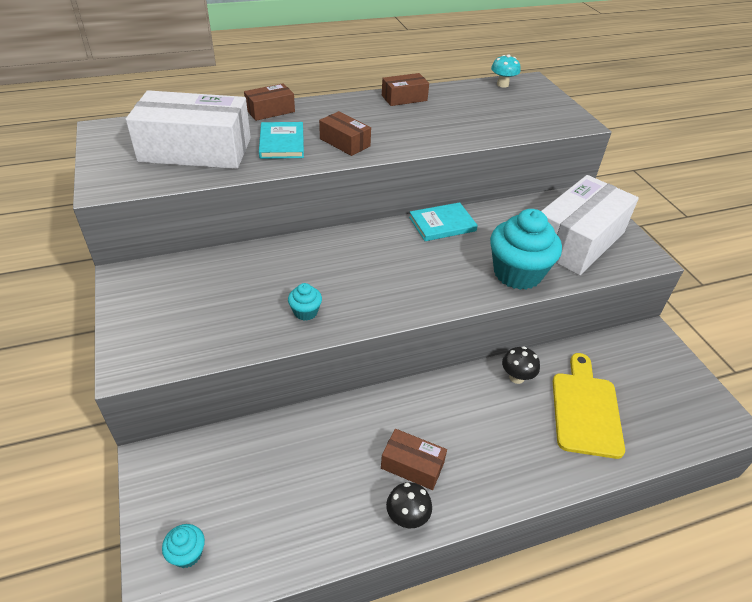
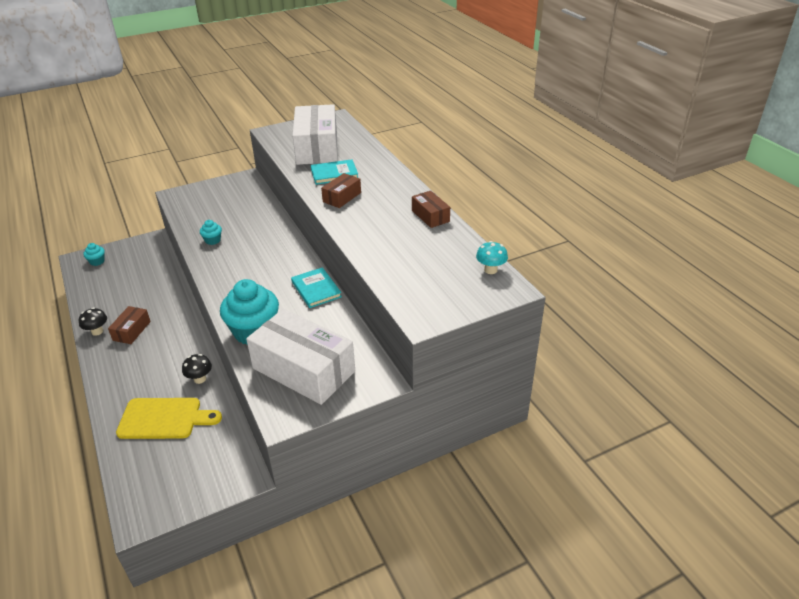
camera: 85 degrees right, 5 degrees down
(270, 111) = (381, 163): brown box -> none

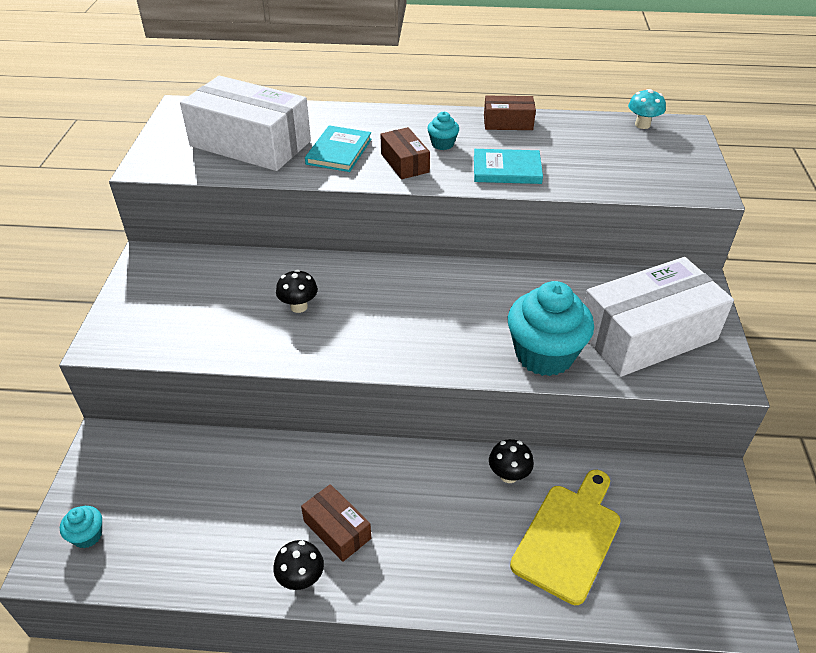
camera: 60 degrees left, 5 degrees up
(213, 240) = (288, 336): turquoise cupcake -> turquoise cupcake (442, 144)
(238, 234) = (299, 307): none -> black mushroom
(316, 289) = (493, 277): turquoise book -> turquoise book (507, 169)

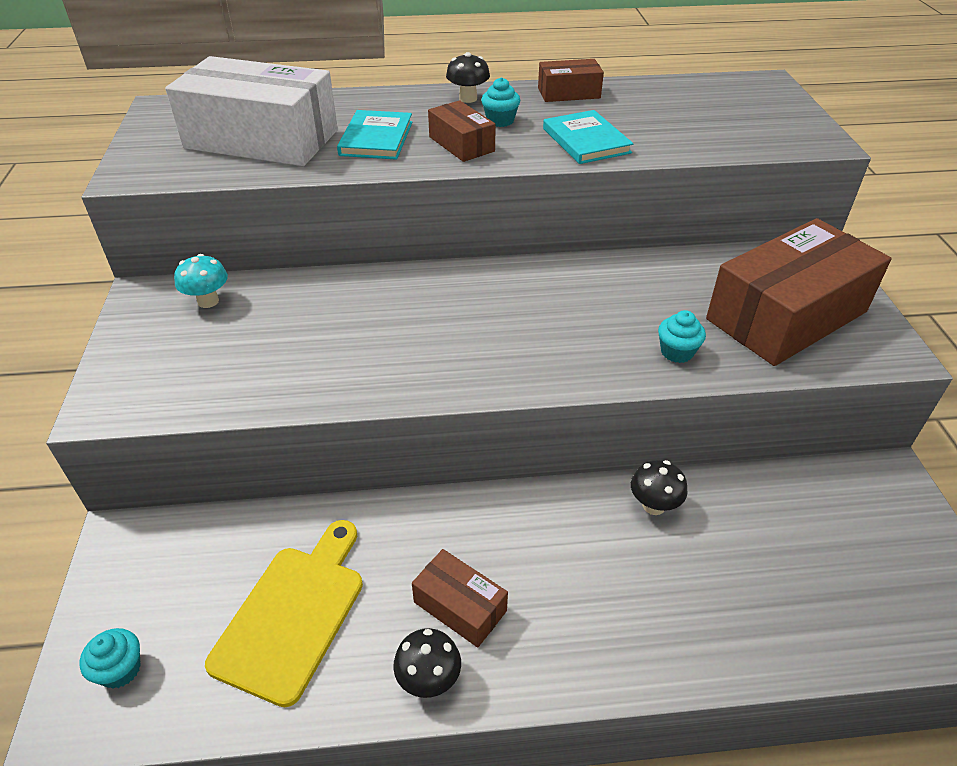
camera: 10 degrees left, 0 degrees up
(299, 307) = (358, 331): black mushroom -> black mushroom (468, 98)
(507, 169) = (586, 141): turquoise book -> turquoise book turned 75 degrees clockwise
(544, 355) = (677, 352): turquoise cupcake -> turquoise cupcake, size x0.45
(568, 537) = (748, 570): yellow cutting board -> yellow cutting board (293, 614)
(642, 125) = (721, 83): turquoise mushroom -> turquoise mushroom (208, 301)
(647, 335) = (786, 315): white box -> brown box

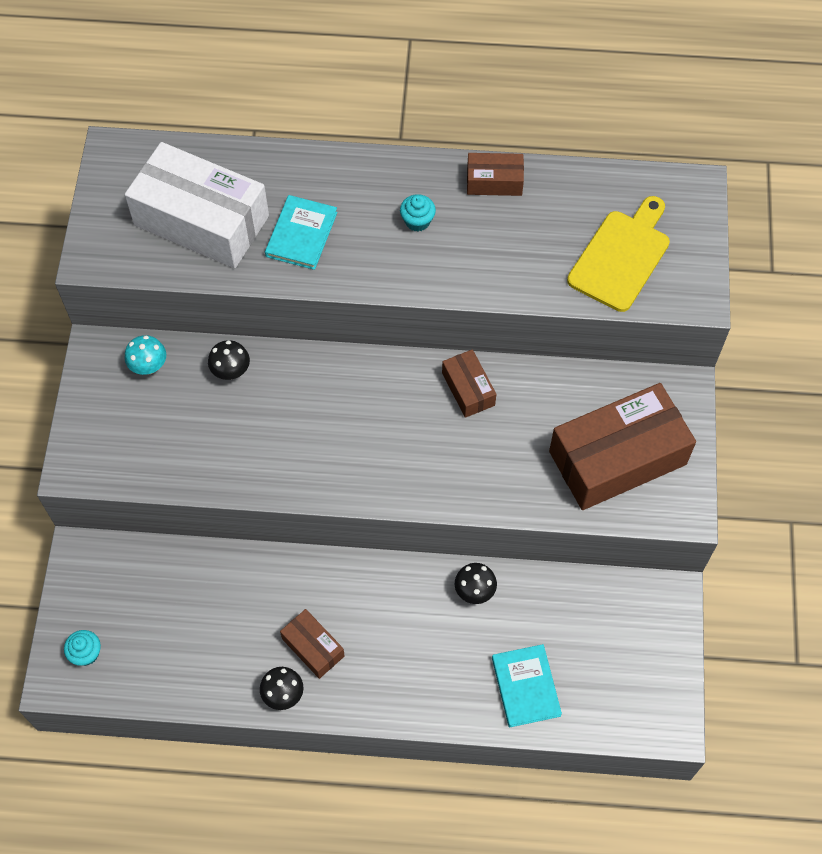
camera: 10 degrees right, 20 degrees up
(293, 614) = (199, 633): yellow cutting board -> yellow cutting board (621, 256)
(461, 144) = (374, 254): brown box -> brown box (468, 389)
(468, 98) = (396, 178): black mushroom -> black mushroom (231, 371)
(586, 141) = (486, 265): turquoise book -> turquoise book (526, 686)
(677, 352) = (512, 483): turquoise cupcake -> none

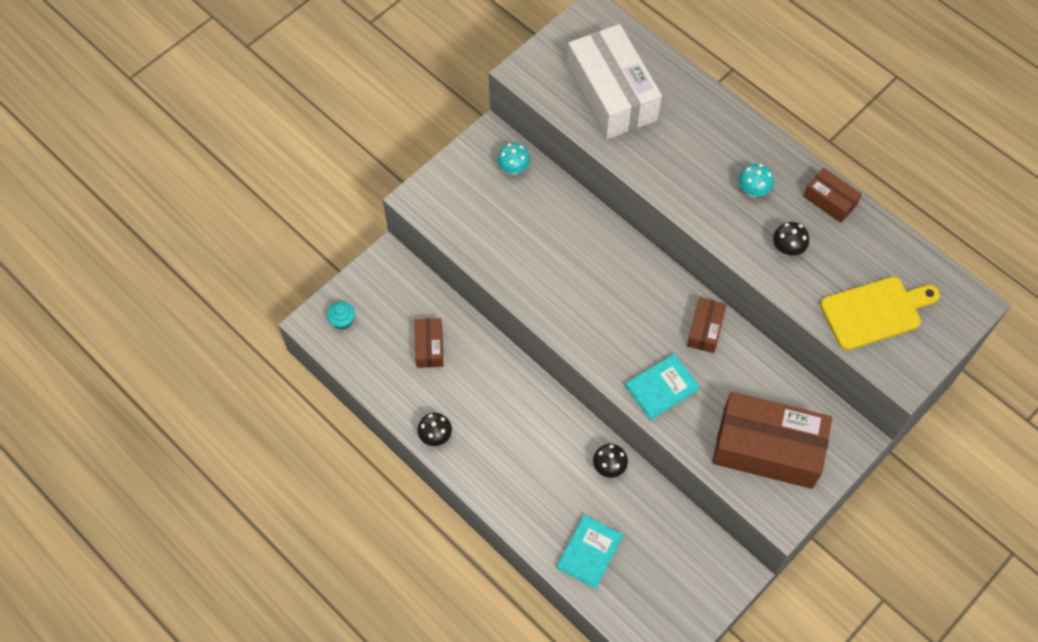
camera: 40 degrees right, 0 degrees up
(231, 371) = (561, 208): black mushroom -> black mushroom (787, 249)
(301, 234) = (668, 147): turquoise book -> turquoise book (662, 388)
(313, 647) = (477, 422): brown box -> brown box (429, 347)
(417, 221) = (753, 191): turquoise cupcake -> turquoise mushroom

